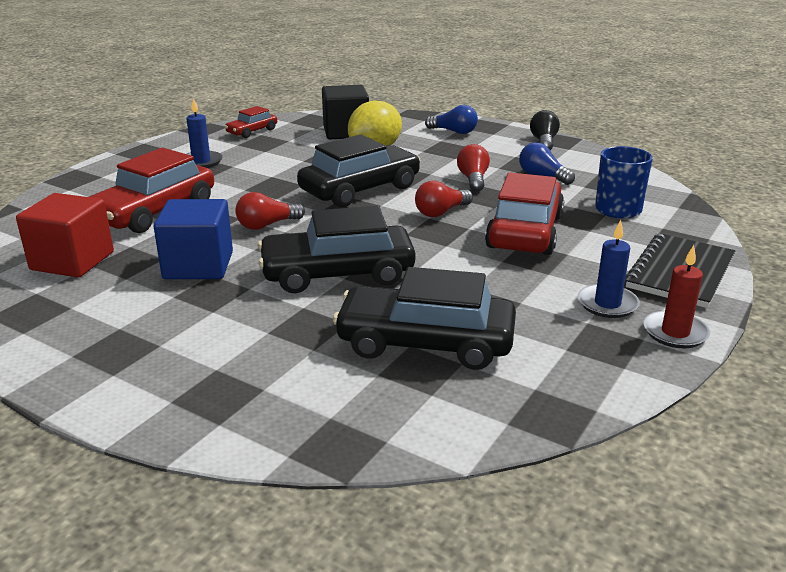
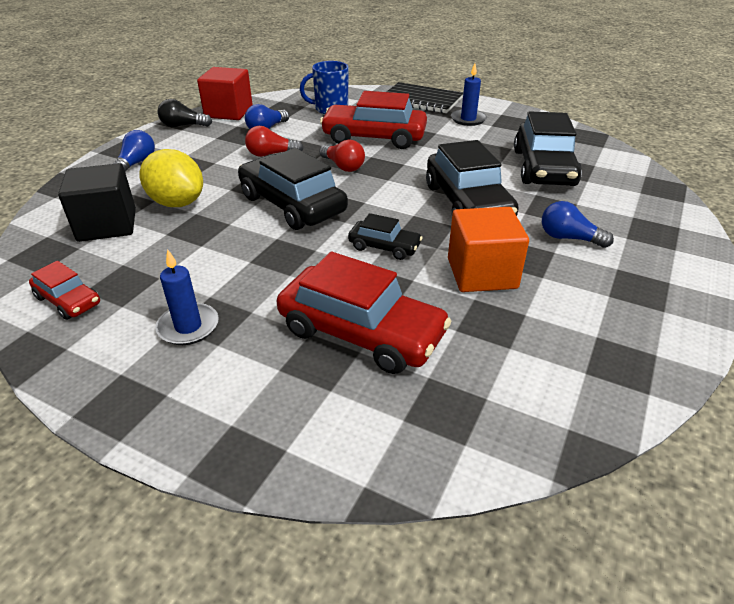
camera: 95 degrees left, 10 degrees up
(72, 261) = (507, 366): red cube -> red cube (228, 112)
(198, 265) = (481, 273): blue cube -> orange cube
(234, 325) = (568, 238): none -> blue light bulb
(267, 225) = (384, 247): red light bulb -> black car
(675, 333) = (491, 107): red candle -> none

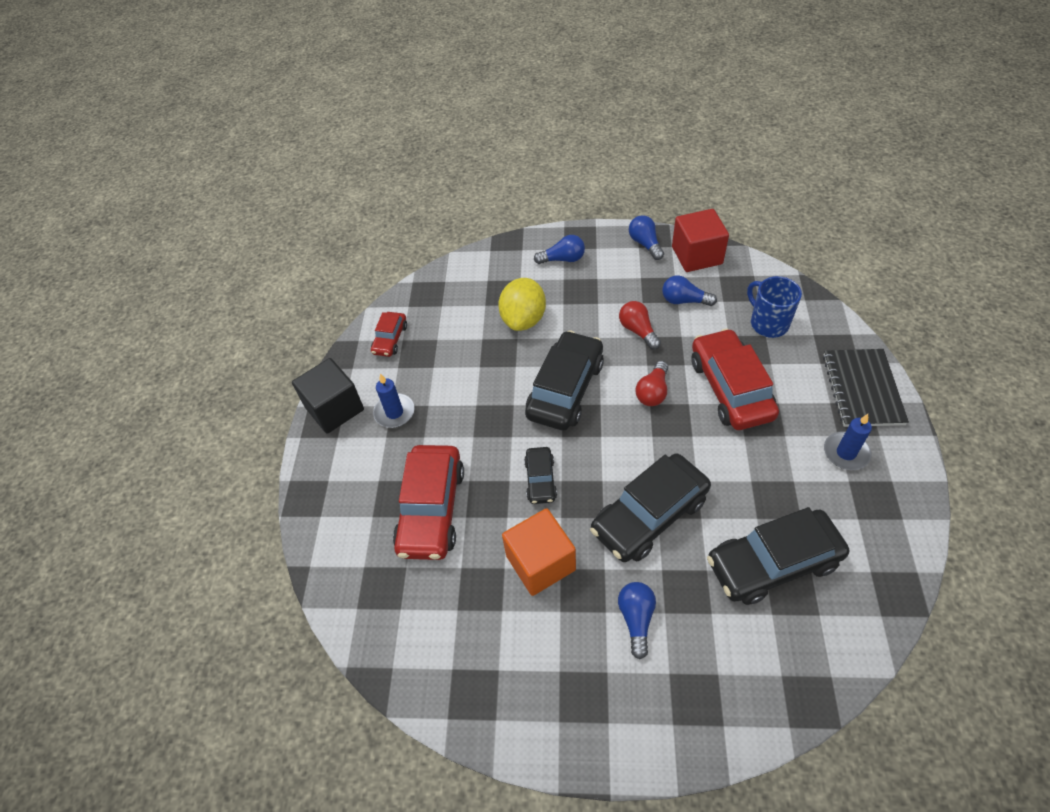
camera: 70 degrees right, 15 degrees up
(107, 225) = (474, 301): black cube -> black cube (334, 408)
(183, 126) = (645, 244): black light bulb -> blue light bulb

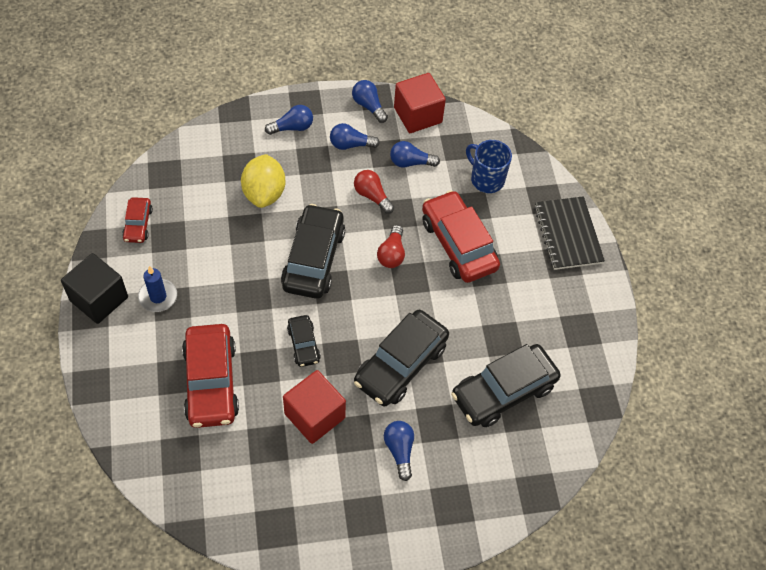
camera: 20 degrees left, 5 degrees up
(540, 562) = (314, 416): orange cube -> red cube
(621, 279) = (350, 144): none -> blue light bulb
(846, 453) = (556, 292): blue candle -> none

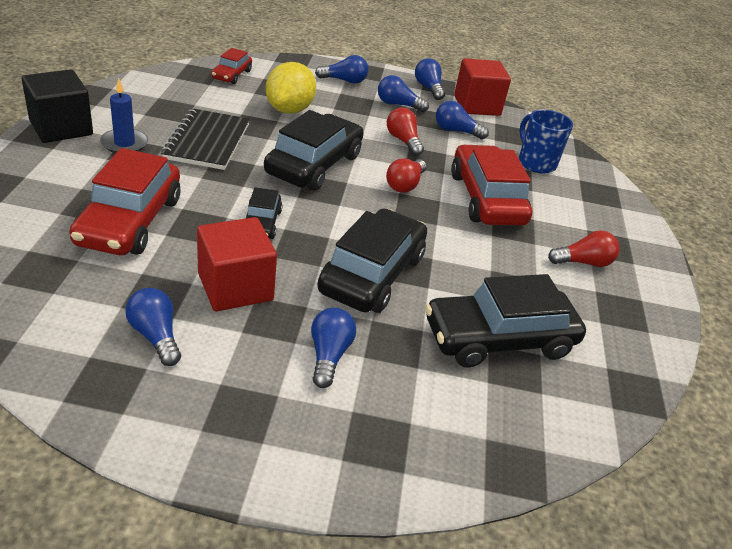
camera: 15 degrees right, 20 degrees down
(138, 224) = (146, 94): red car -> red car (232, 75)
(285, 479) = (155, 336): none -> blue light bulb
(401, 364) = (372, 274): black car -> black car turned 150 degrees clockwise
(546, 289) = (583, 262): none -> red light bulb
(568, 234) = (622, 226): black notebook -> black notebook (207, 141)

